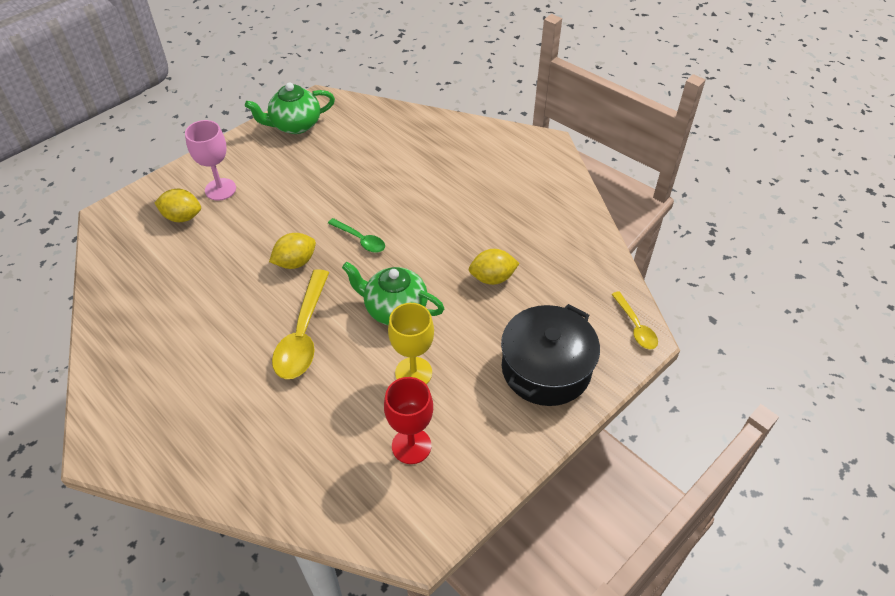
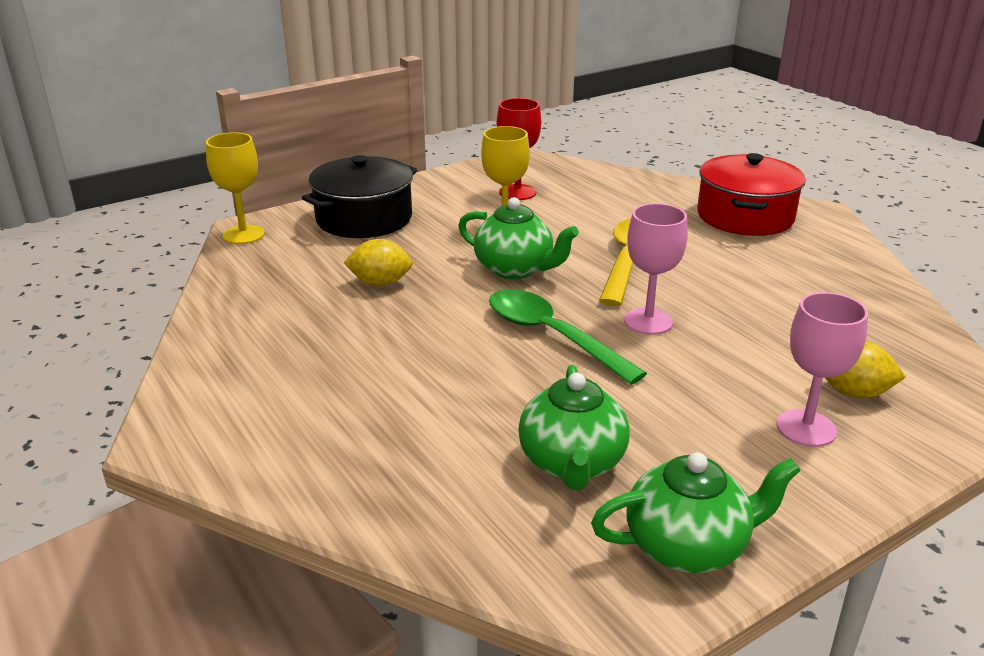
camera: 170 degrees left, 20 degrees down
(181, 428) = (745, 216): none -> red pot
(295, 262) = (648, 321): yellow lemon -> pink goblet
(345, 155) = (572, 463): none -> green teapot
(360, 240) = (552, 336): green spoon -> green spoon, size x1.80
(635, 326) = (244, 235): yellow spoon -> yellow goblet

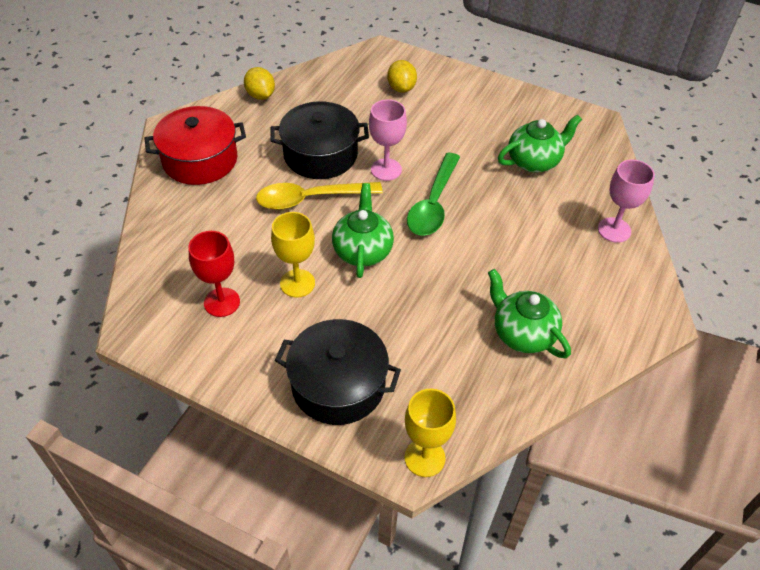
camera: 120 degrees left, 20 degrees up
(380, 283) = (434, 315): yellow lemon -> yellow lemon (260, 95)
(687, 546) = (552, 116): green teapot -> green teapot (522, 334)
(711, 285) = (320, 155): none -> black pot
(806, 428) = (444, 98): pink goblet -> pink goblet (614, 230)

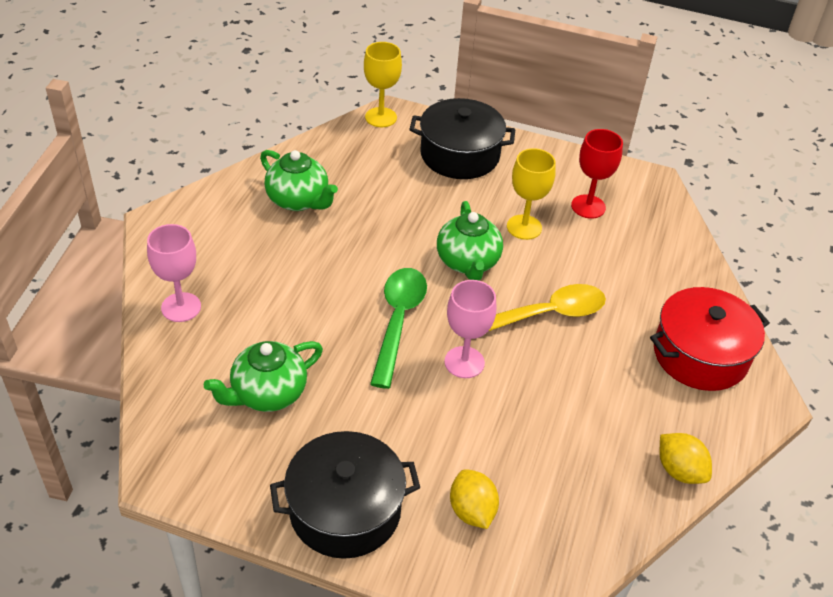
camera: 170 degrees right, 5 degrees down
(320, 155) = (554, 376): black pot -> black pot (345, 510)

